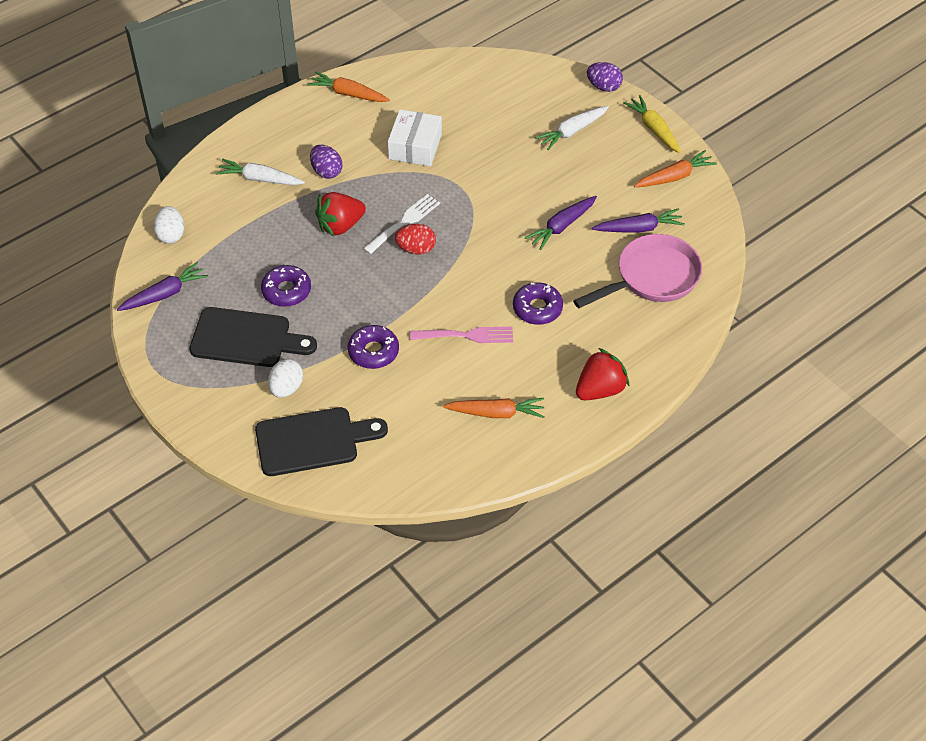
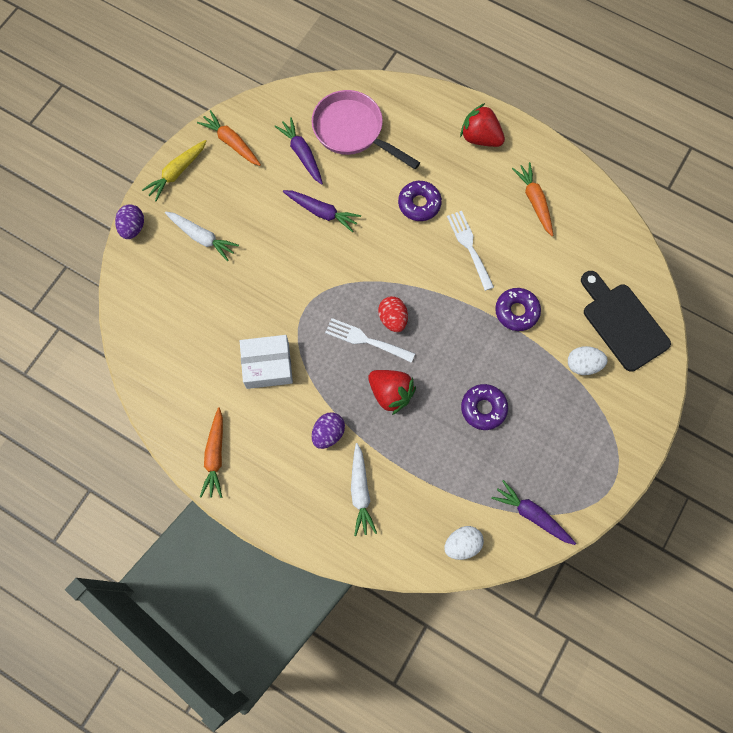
camera: 110 degrees left, 20 degrees up
(246, 338) = (548, 419): black cutting board -> none
(466, 335) = (469, 247): pink fork -> white fork

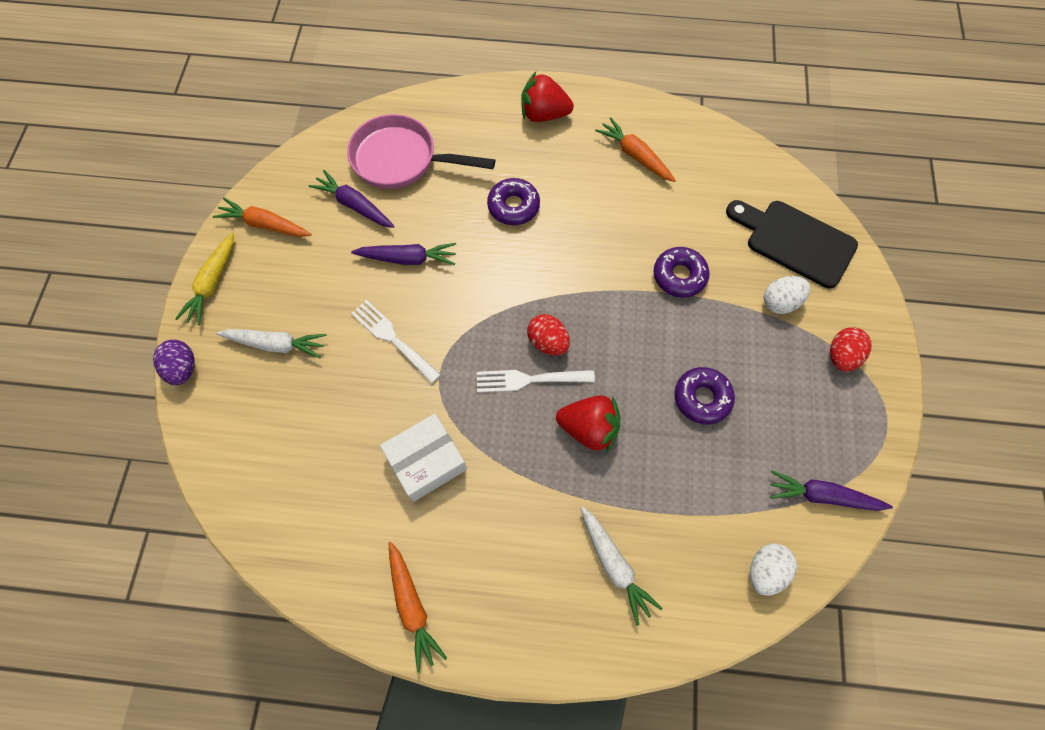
camera: 25 degrees left, 5 degrees down
(328, 433) = (539, 511): purple egg -> none
(469, 247) = (592, 229): white fork -> white fork (393, 339)
(606, 425) = (841, 356): none -> red egg

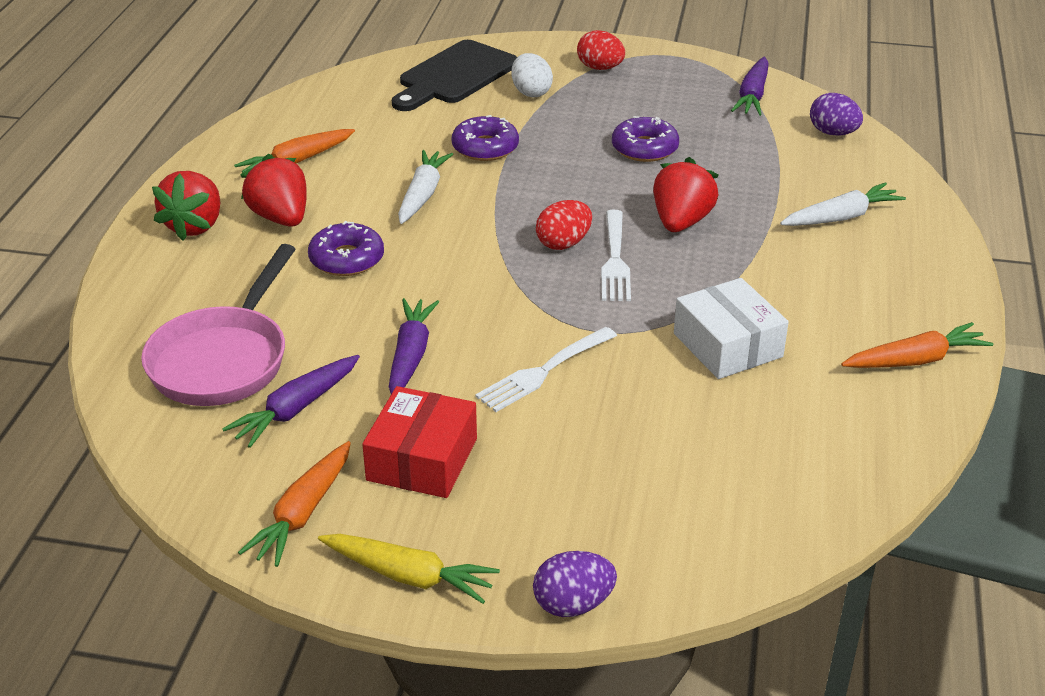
camera: 85 degrees left, 30 degrees down
(276, 344) = (539, 492): white carrot -> white carrot (422, 195)
(307, 278) = (422, 459): none -> red box
(560, 159) = (280, 218): none -> red strawberry
(765, 571) = (833, 133): white egg -> purple egg

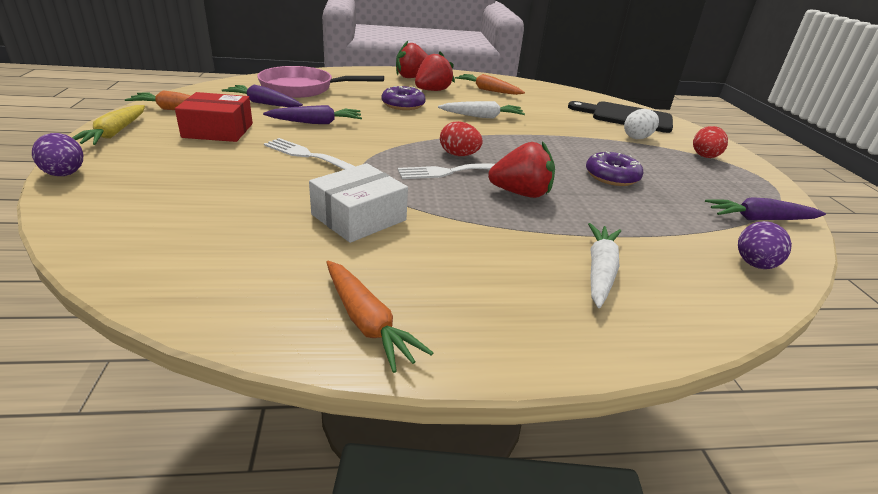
camera: 70 degrees right, 5 degrees down
(485, 148) = (552, 129): purple donut -> none
(841, 217) = (600, 271): white carrot -> white carrot turned 120 degrees counterclockwise

